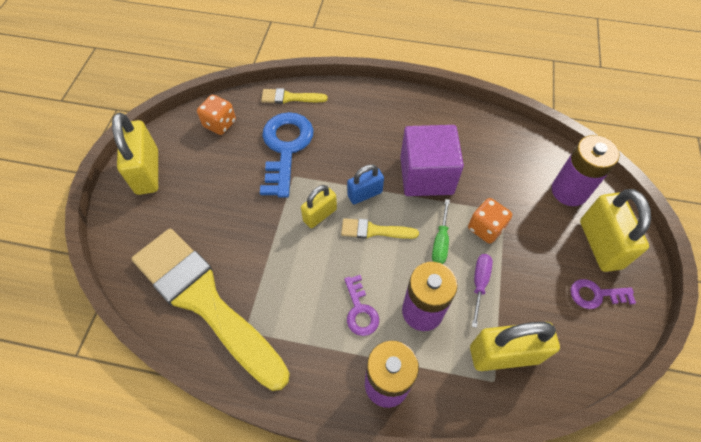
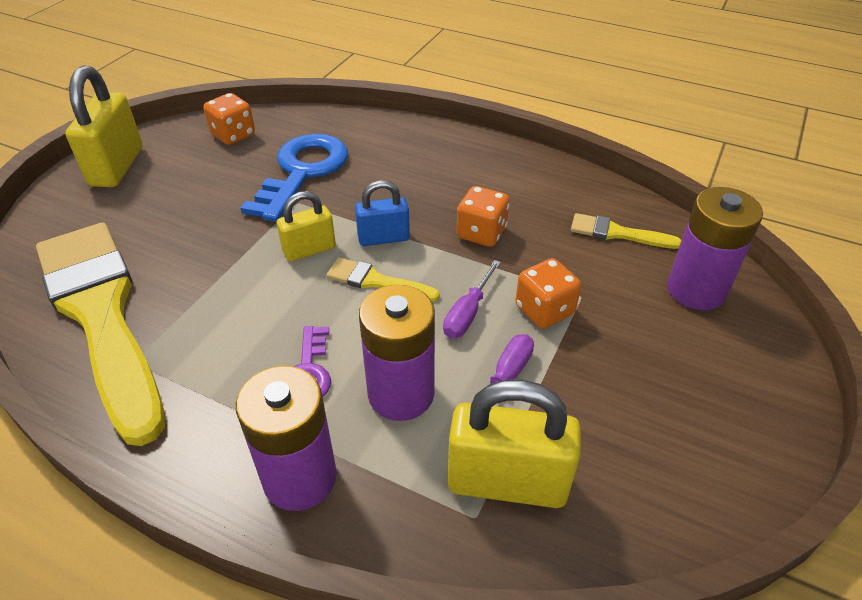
camera: 15 degrees right, 15 degrees down
(290, 98) = (336, 123): yellow brush -> yellow brush (617, 233)
(426, 175) = (481, 233): purple cube -> orange dice
(440, 242) = (467, 313): green screwdriver -> purple screwdriver
(596, 294) = (696, 434): purple key -> none
(600, 244) = (725, 367): yellow padlock -> none

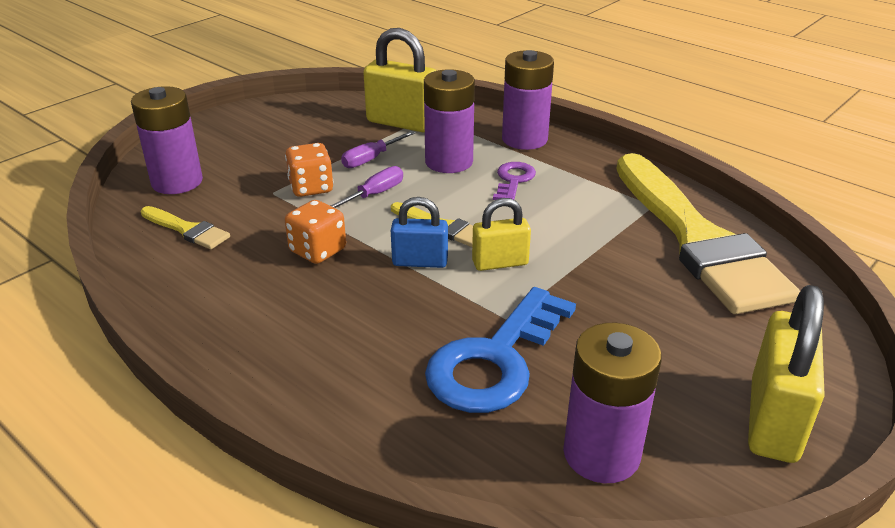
camera: 165 degrees left, 10 degrees down
(233, 135) = (601, 454): orange dice -> purple battery

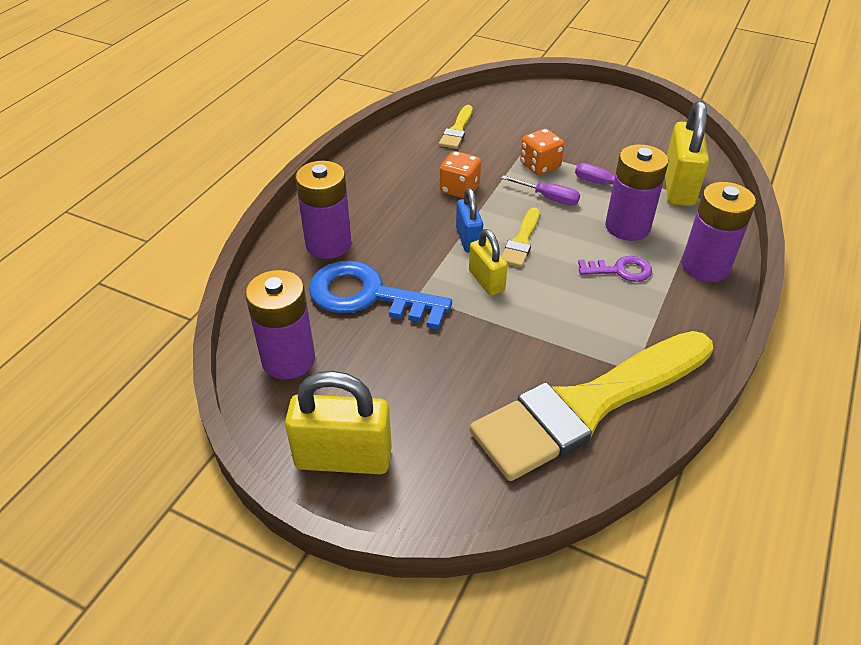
camera: 75 degrees right, 10 degrees up
(177, 182) = (512, 108): purple battery -> purple battery (328, 244)

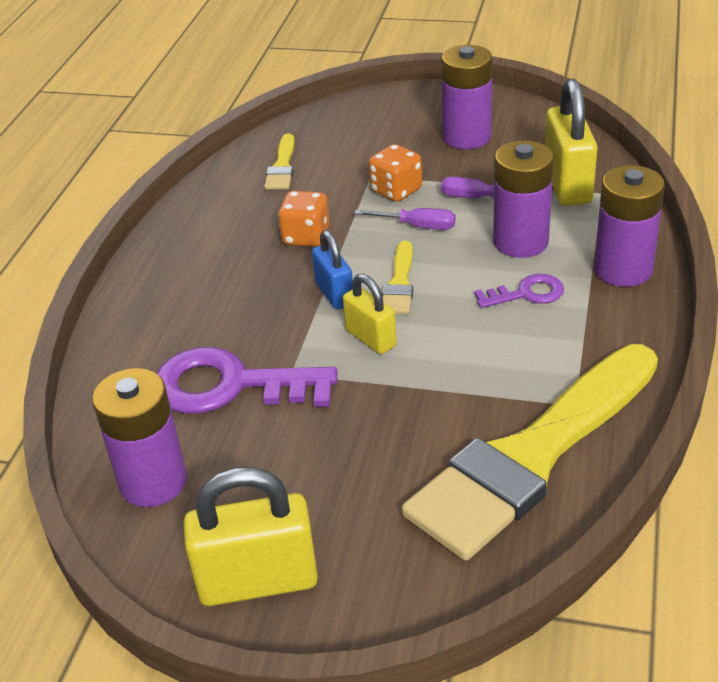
camera: 10 degrees left, 5 degrees down
(328, 244) = (161, 334): purple battery -> purple battery (467, 137)
(368, 296) = (230, 385): blue key -> purple key

